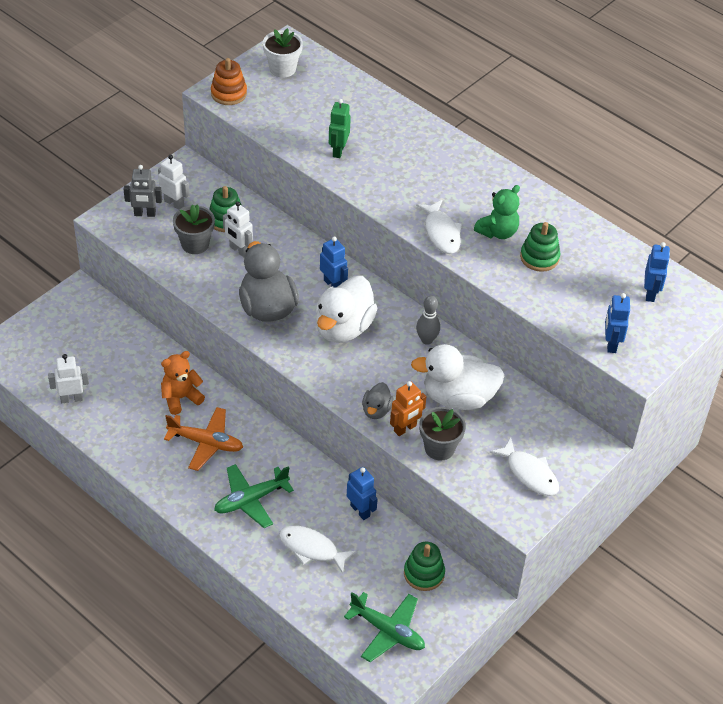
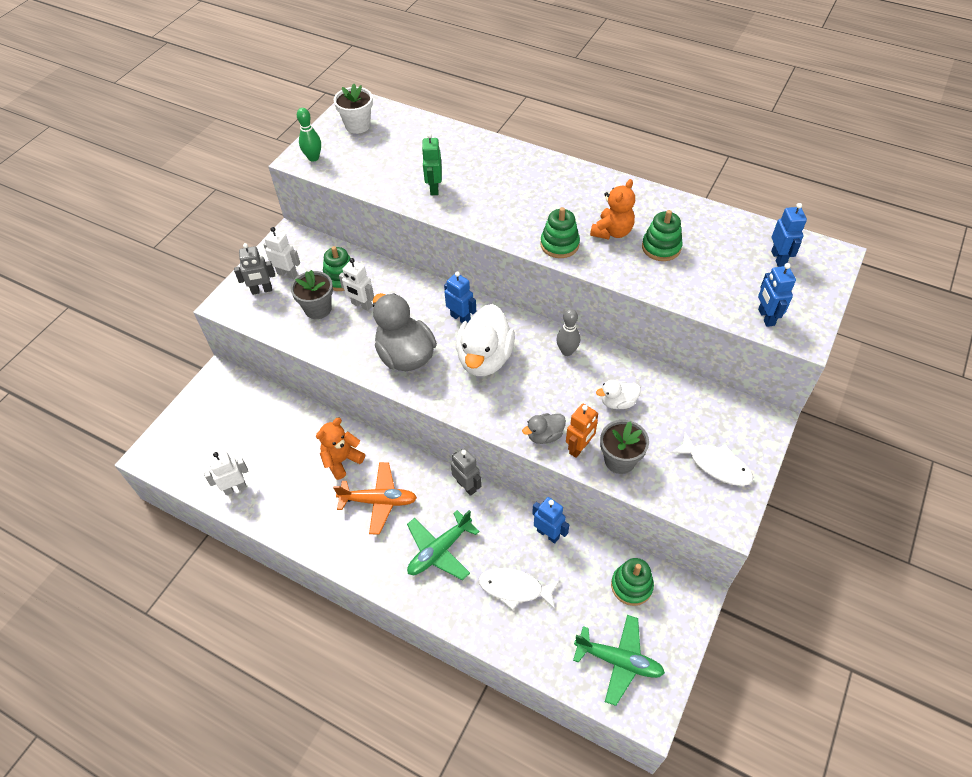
camera: 10 degrees left, 5 degrees up
(229, 93) = (313, 158): orange stacking toy -> green bowling pin
(295, 450) = (467, 486): none -> grey robot
(376, 410) = (544, 435): grey duck -> grey duck turned 60 degrees clockwise
(441, 233) = (559, 244): white fish -> green stacking toy
(458, 397) = (618, 402): white duck -> white duck, size x0.50
(498, 232) = (612, 232): green teddy bear -> orange teddy bear

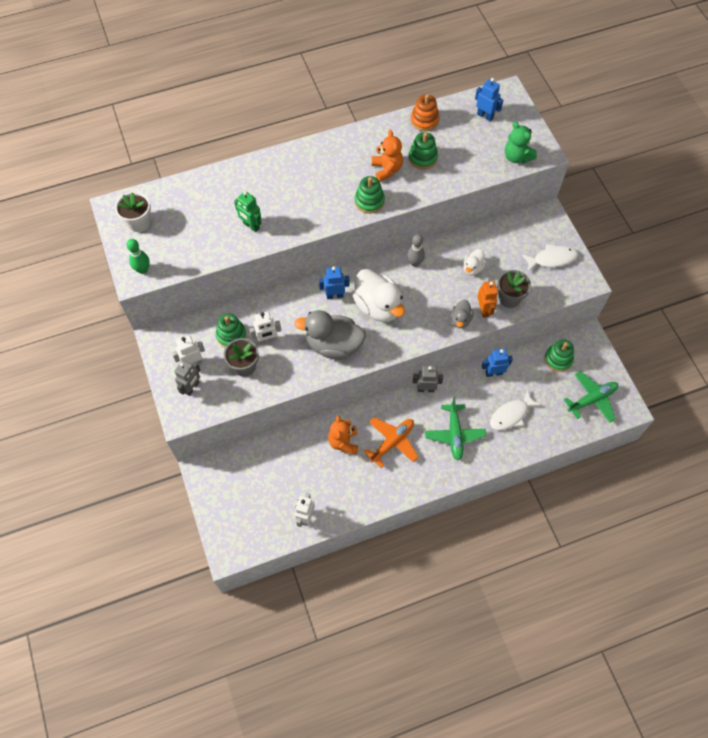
camera: 50 degrees left, 10 degrees up
(706, 219) = (424, 120): none -> orange stacking toy
(766, 317) = (517, 157): blue robot -> green teddy bear

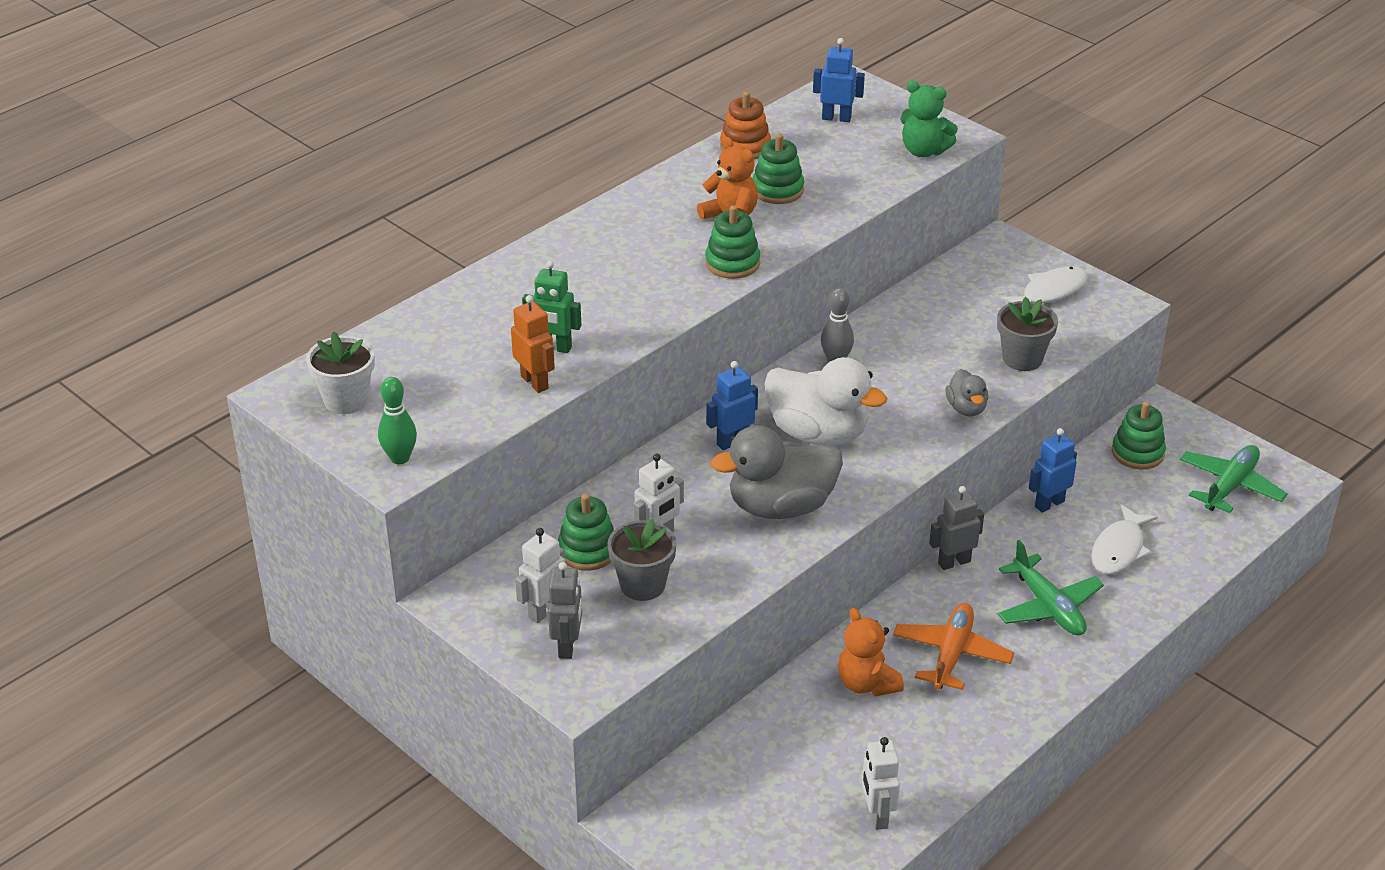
camera: 25 degrees left, 25 degrees down
(472, 268) = (935, 340): white duck -> none
(484, 310) = (994, 385): orange robot -> orange robot (535, 382)

